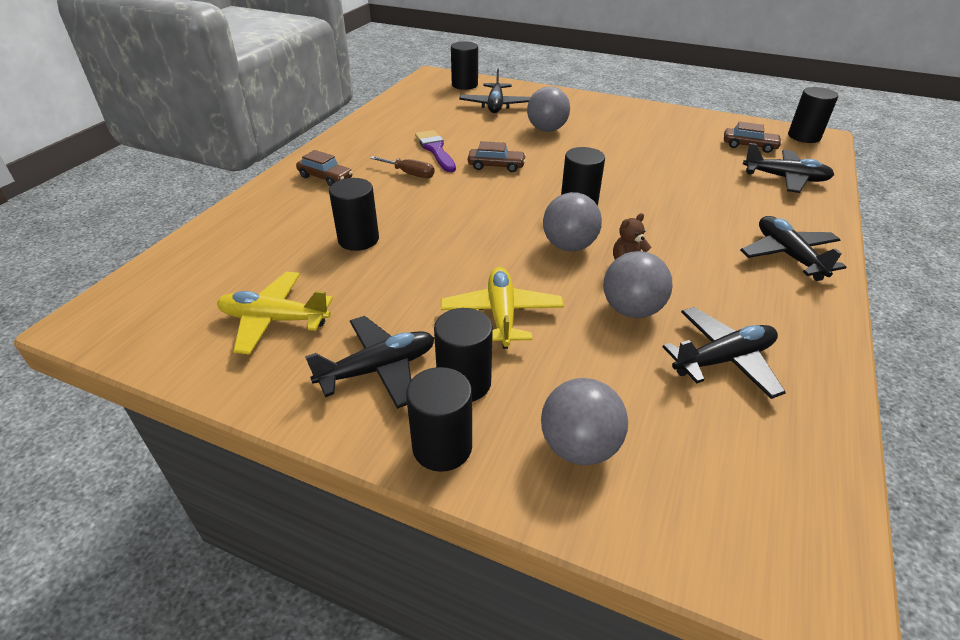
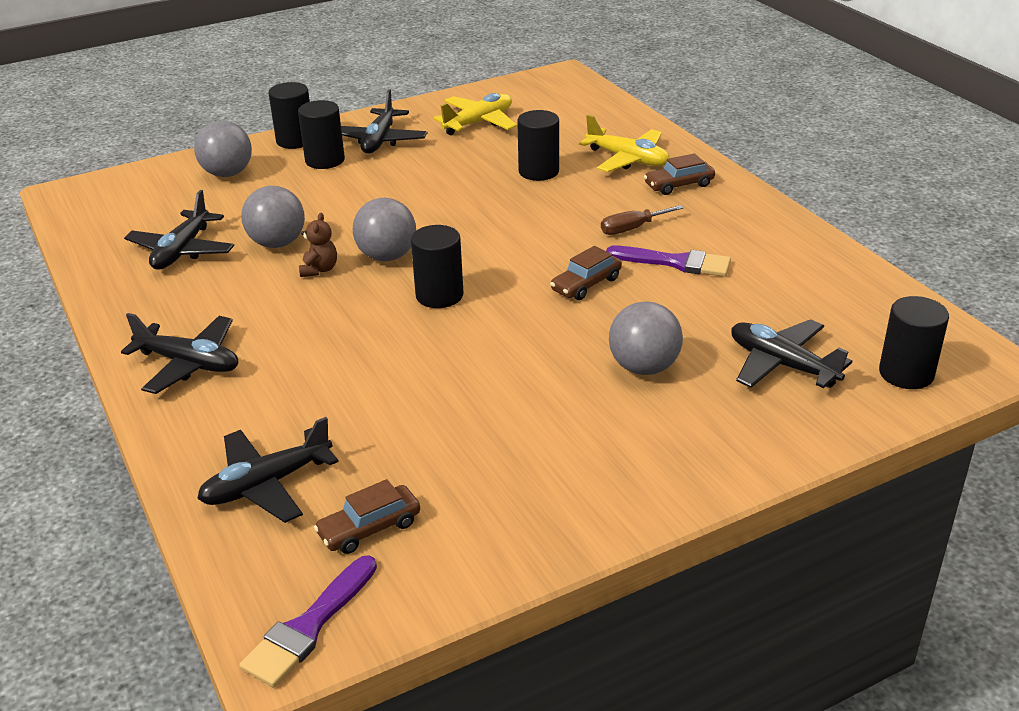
camera: 130 degrees right, 5 degrees down
(501, 314) = (359, 193): yellow plane -> yellow plane (627, 159)
(804, 136) = (309, 626): black cylinder -> purple brush

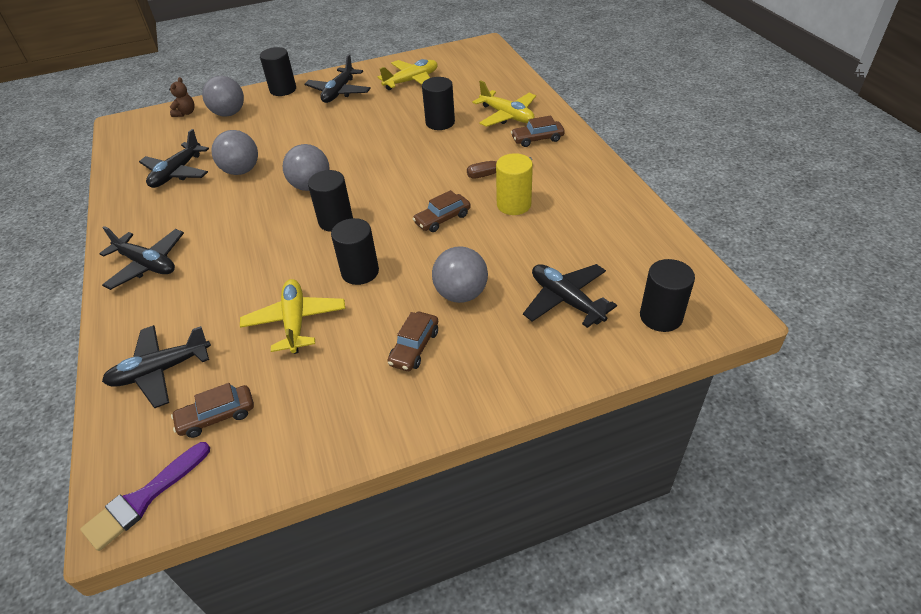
camera: 10 degrees right, 10 degrees up
(319, 270) = (261, 194): brown teddy bear -> brown teddy bear (185, 113)
(325, 160) = (297, 106): black cylinder -> black cylinder (360, 272)
(432, 414) = (295, 321): none -> yellow plane
(605, 430) = (414, 347): none -> brown car
(675, 262) = (514, 205): purple brush -> yellow cylinder

